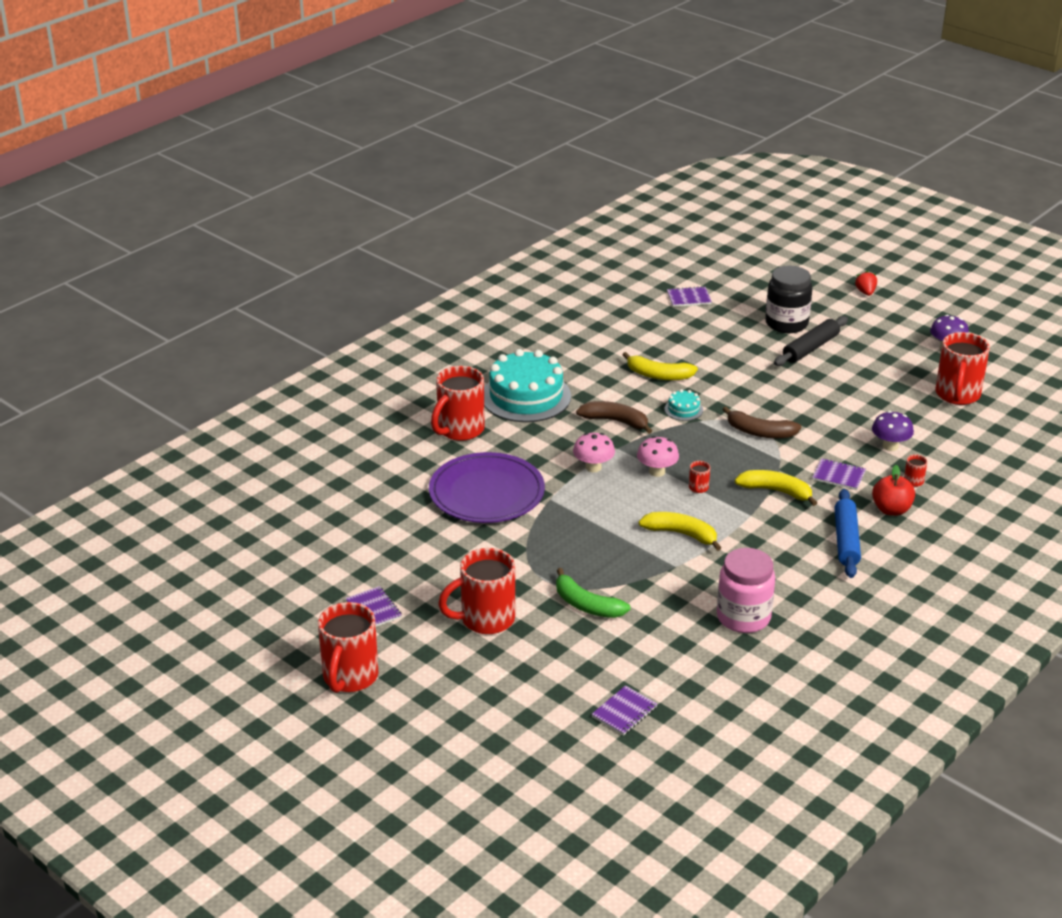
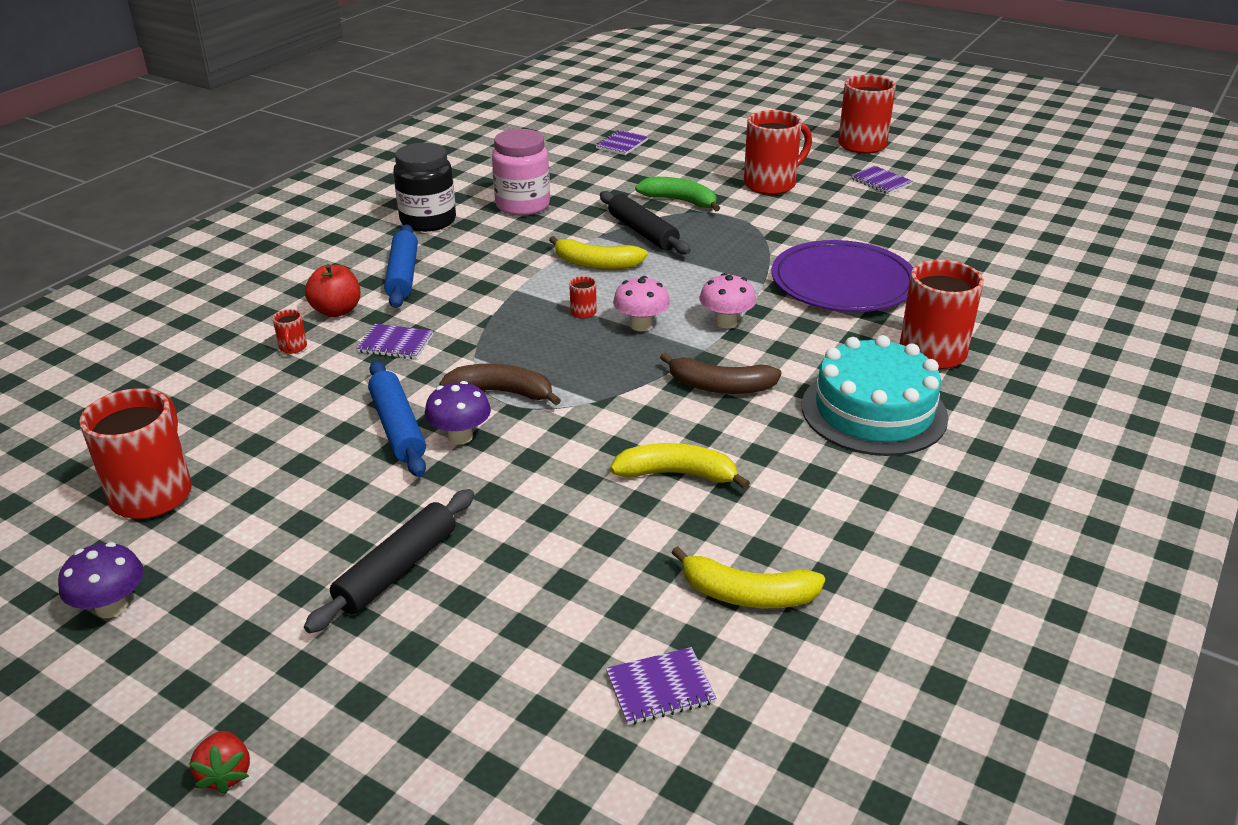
camera: 170 degrees right, 0 degrees up
(633, 567) = (643, 232): none -> black rolling pin
(683, 409) = (622, 416): turquoise cake -> none
(776, 491) = (482, 317): yellow banana -> yellow banana (747, 594)
(786, 323) = (438, 634): black jar -> black jar (428, 221)
(824, 417) = (398, 427): none -> blue rolling pin
(890, 446) = (308, 392): purple mushroom -> purple mushroom (460, 436)

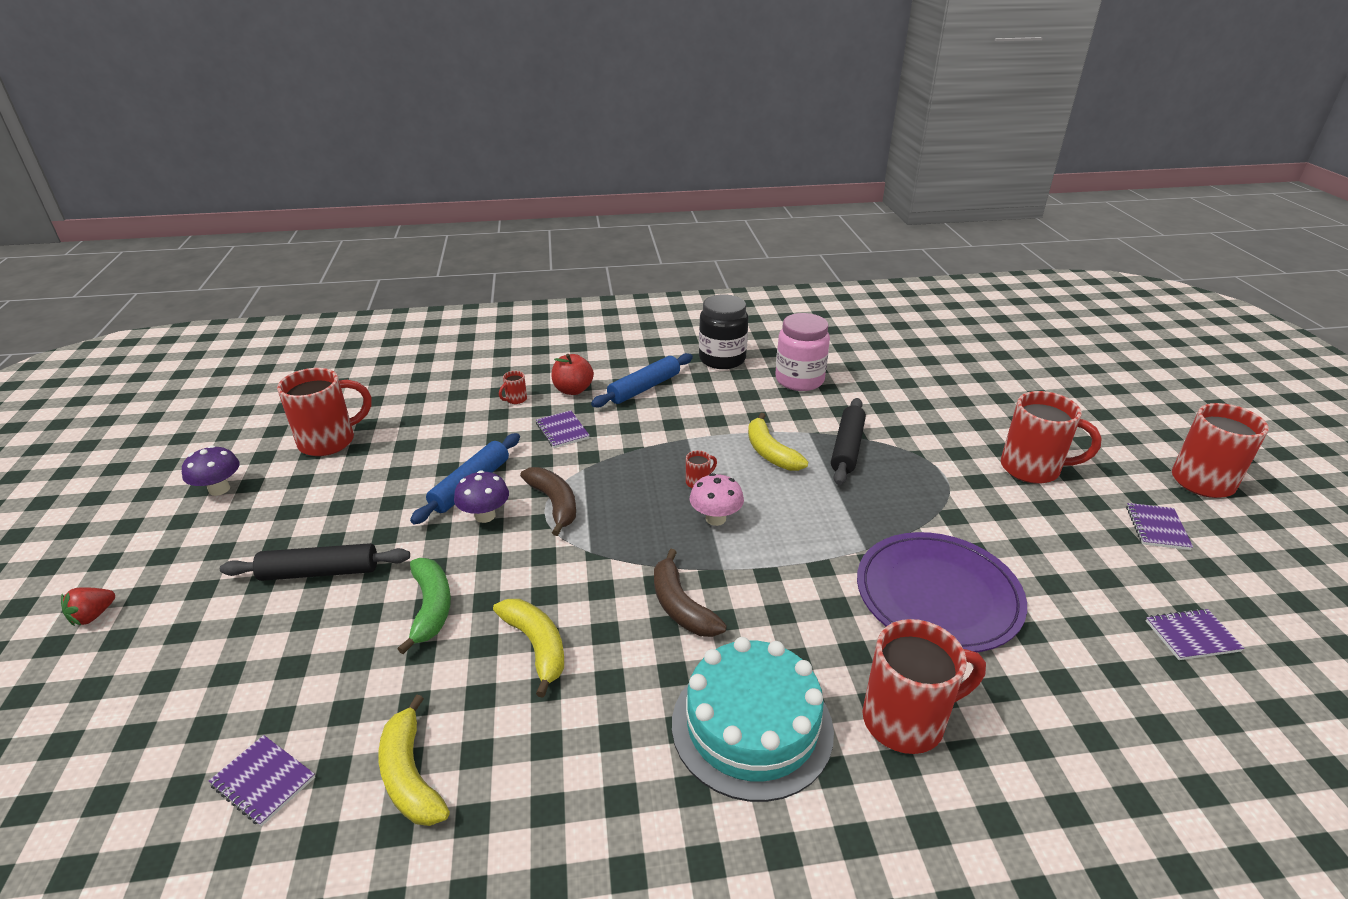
camera: 50 degrees right, 0 degrees up
(622, 144) = (957, 369): purple notebook -> purple notebook (1191, 636)
(680, 201) = (922, 439): green banana -> green banana (431, 608)
(726, 322) = (777, 560): pink mushroom -> none

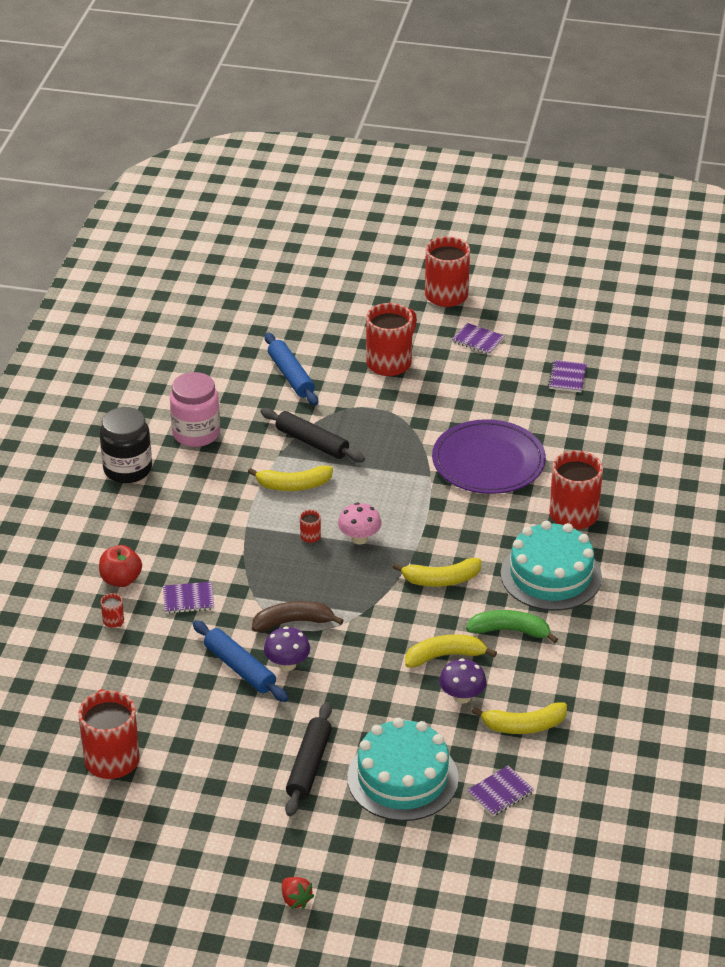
camera: 70 degrees left, 5 degrees up
(219, 489) = (152, 835): purple mushroom -> purple mushroom (462, 697)
(297, 661) = (402, 778): none -> turquoise cake
(431, 608) = (381, 705): green banana -> green banana (510, 631)
(644, 388) = (148, 532): blue rolling pin -> blue rolling pin (291, 376)
(681, 606) = (441, 580): brown banana -> yellow banana

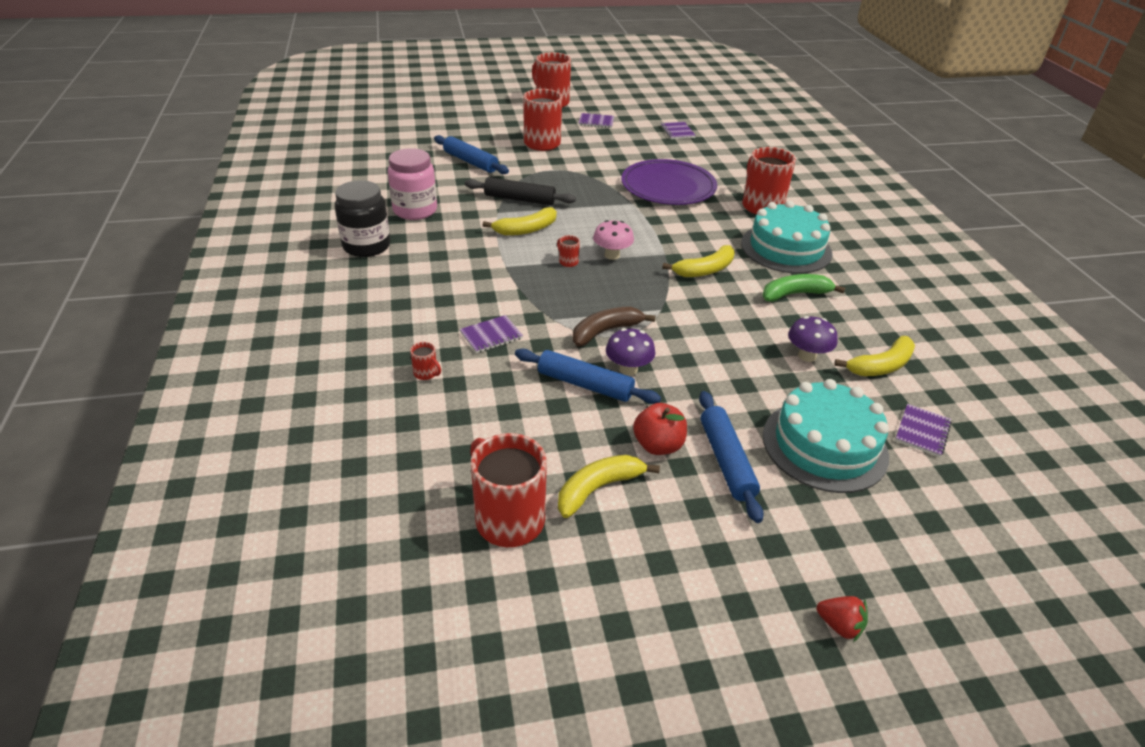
camera: 25 degrees left, 0 degrees up
(121, 580) = (412, 334): red apple -> red apple (658, 445)
(309, 766) = (726, 461): black rolling pin -> blue rolling pin
(445, 656) = (761, 326): yellow banana -> yellow banana (598, 488)

